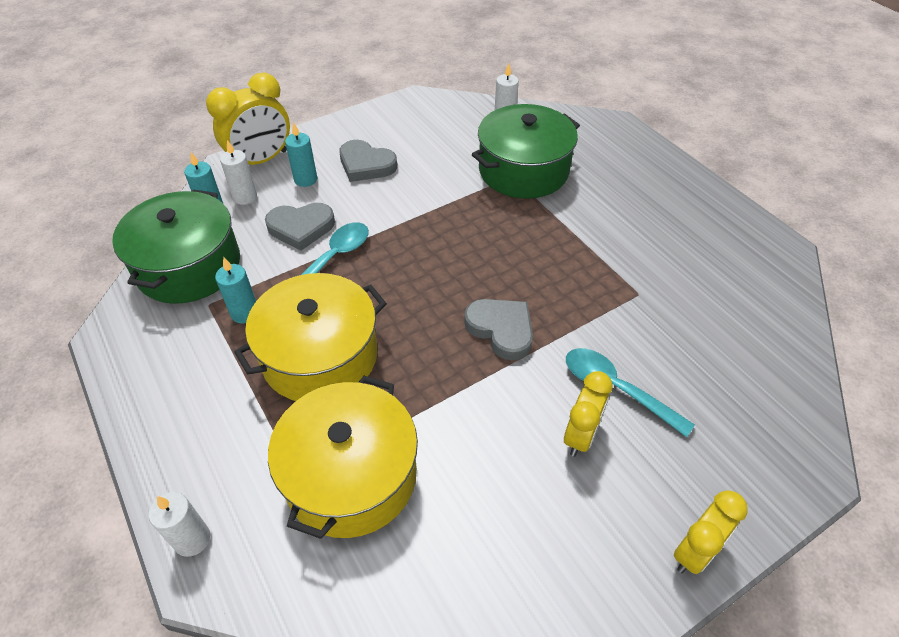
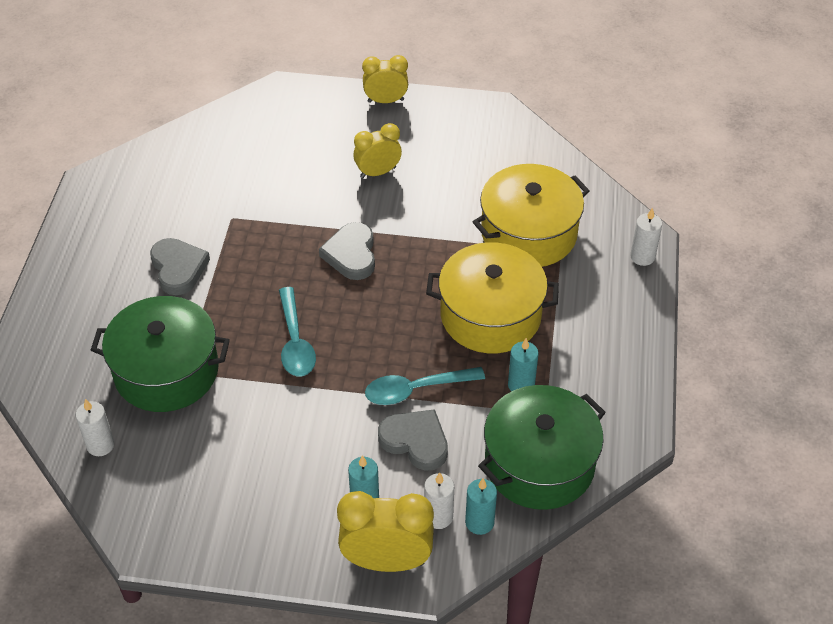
camera: 140 degrees left, 0 degrees up
(366, 165) = (292, 479): grey heart -> grey heart (178, 268)
(616, 389) = (326, 179): turquoise spoon -> turquoise spoon (295, 342)

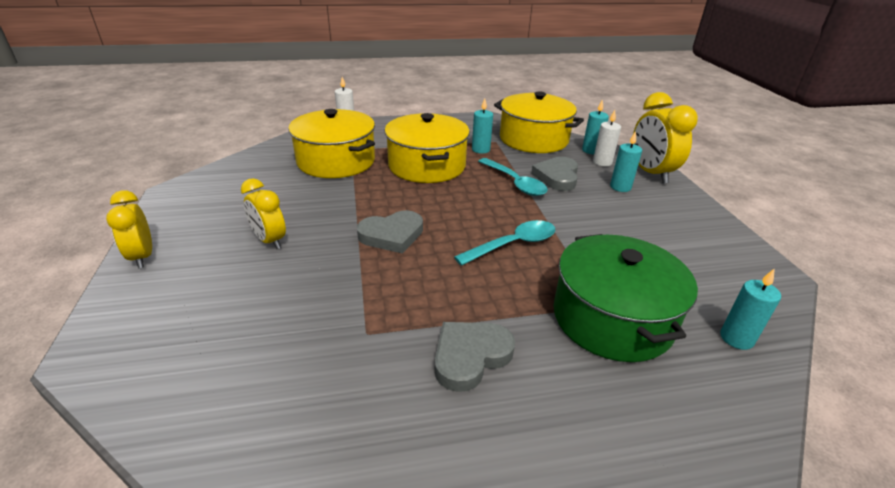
camera: 110 degrees left, 15 degrees down
(100, 445) = (736, 338): white candle -> turquoise candle
(539, 464) = (533, 139): green pot -> yellow pot

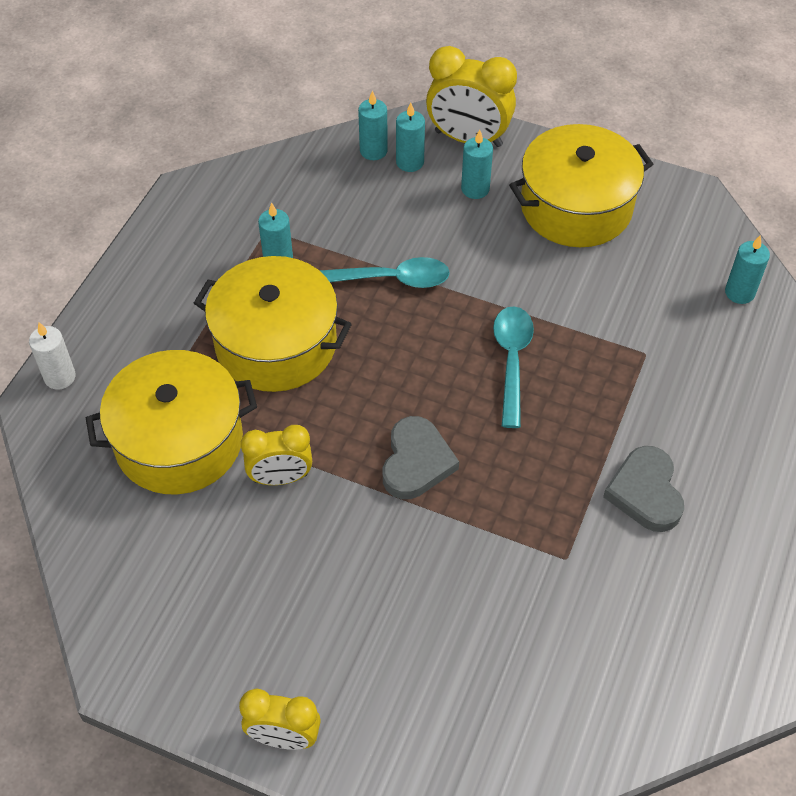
camera: 55 degrees left, 20 degrees up
(270, 241) = (341, 590): yellow clock -> yellow clock (280, 478)
(533, 139) = (295, 186): yellow pot -> yellow pot (576, 207)
(557, 177) = (409, 229): grey heart -> none
(602, 162) = (410, 162): white candle -> turquoise candle
(612, 318) = (666, 358): green pot -> none

